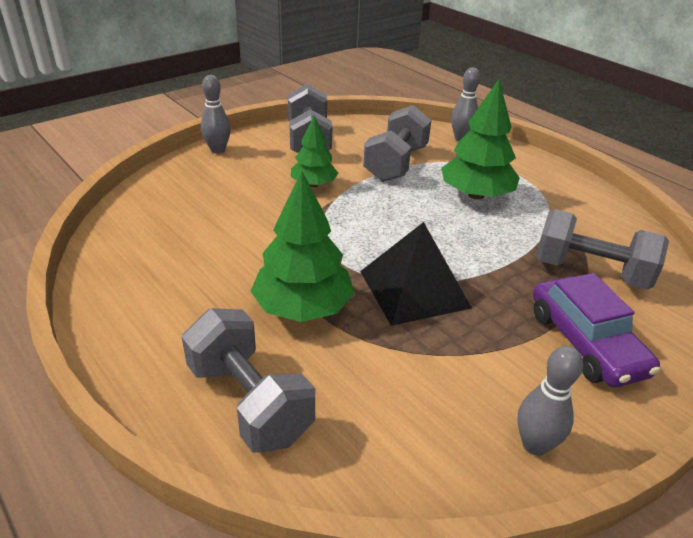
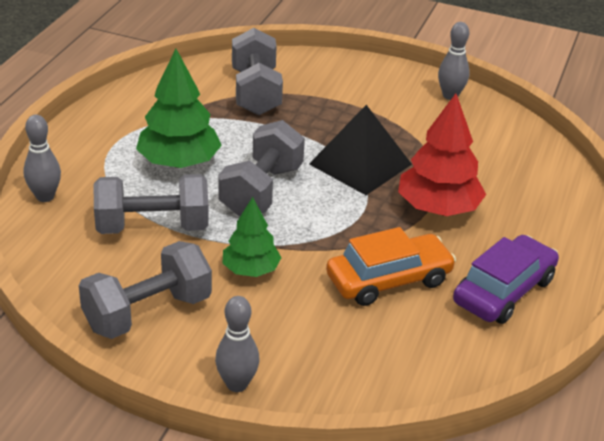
camera: 120 degrees left, 0 degrees up
(240, 236) = (389, 280): none -> orange car
(249, 402) = (541, 198): grey dumbbell -> grey dumbbell (261, 191)
(303, 307) = (438, 208): green tree -> red tree
(585, 343) = (344, 88): purple car -> purple car (504, 291)

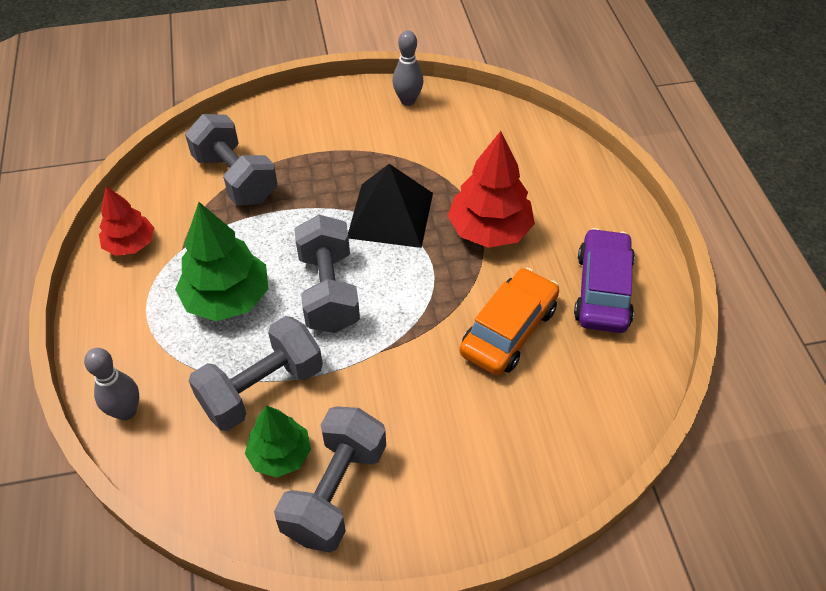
camera: 30 degrees left, 15 degrees up
(139, 102) = (130, 244): none -> red tree
(237, 384) = (473, 522): grey bowling pin -> none
(251, 270) = (388, 386): green tree -> green tree (280, 454)

